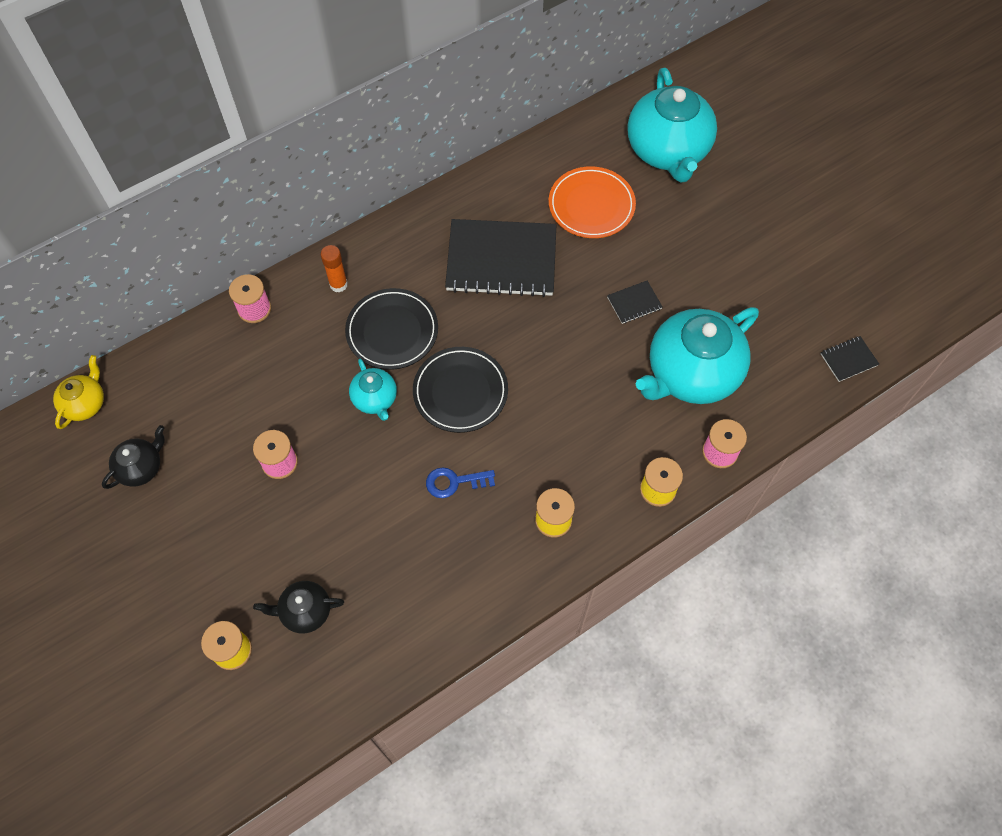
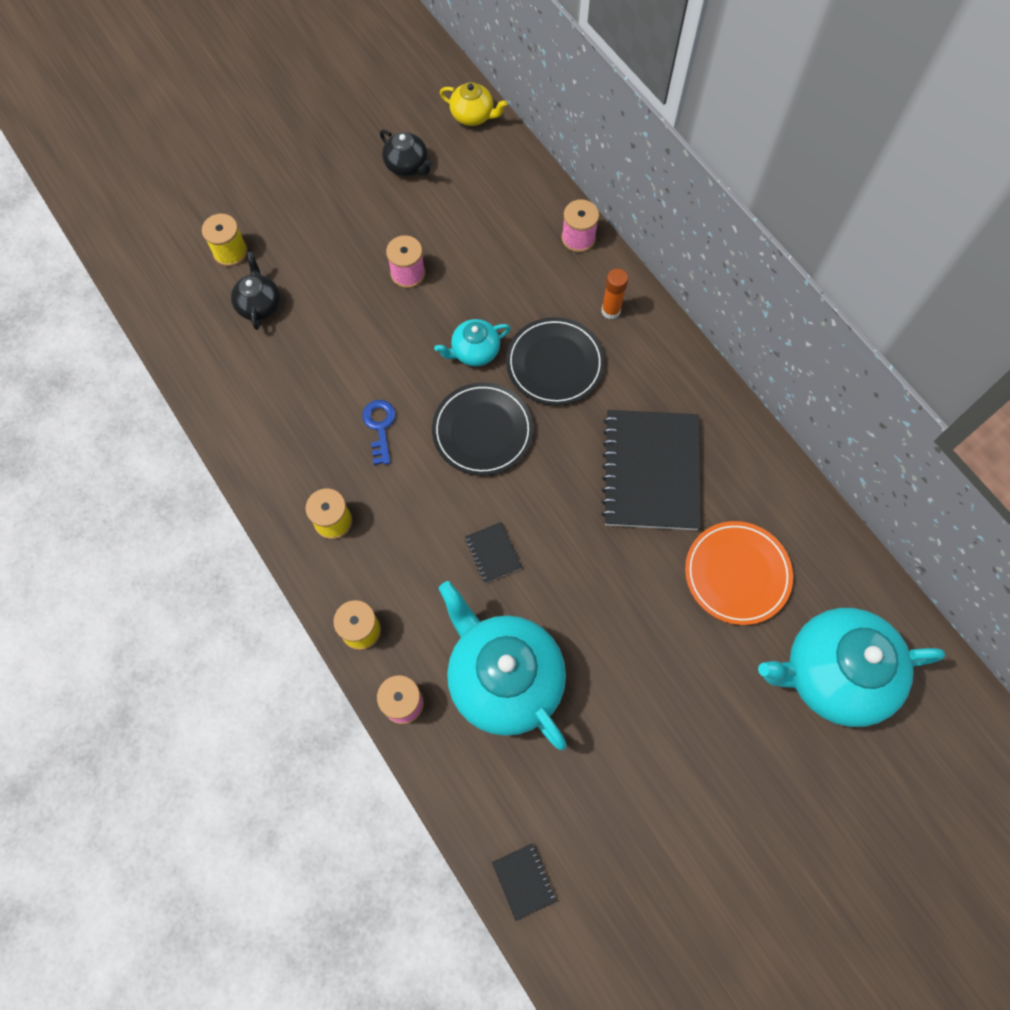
camera: 90 degrees right, 5 degrees up
(634, 303) = (598, 618): black notebook -> black notebook (493, 553)

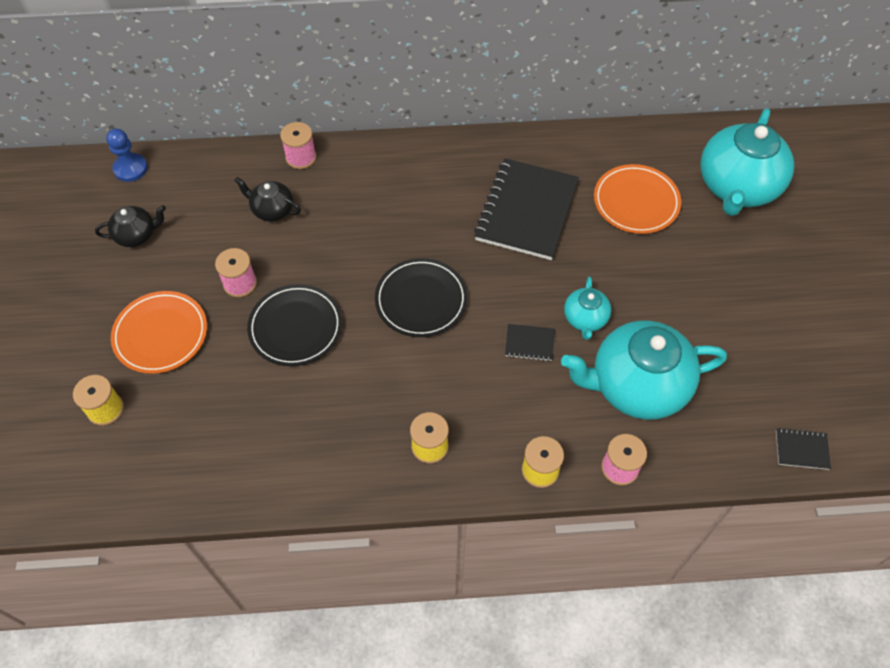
camera: 60 degrees left, 10 degrees down
(259, 305) = (180, 410): black teapot -> black teapot (272, 210)
(321, 246) = (161, 334): none -> orange plate
(380, 427) = (367, 370): blue key -> none
(473, 116) = (130, 168): yellow teapot -> blue pawn
(474, 351) = (347, 272): turquoise teapot -> turquoise teapot (585, 319)
(555, 364) = (397, 225): black plate -> black plate (295, 327)
(611, 311) = (378, 169): orange glue stick -> none
(650, 471) = (526, 211): black notebook -> black notebook turned 75 degrees clockwise

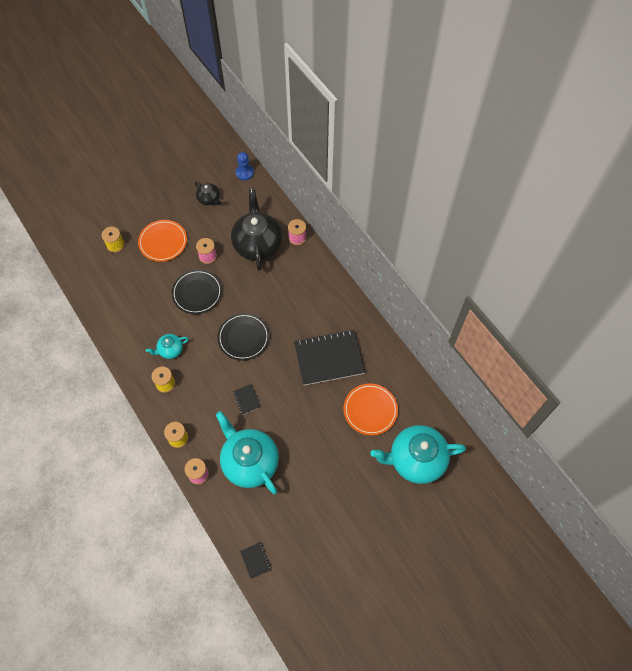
camera: 60 degrees right, 5 degrees up
(272, 210) = (257, 244): black teapot -> black teapot, size x2.08
(585, 319) = (276, 419): turquoise teapot -> turquoise teapot (170, 350)

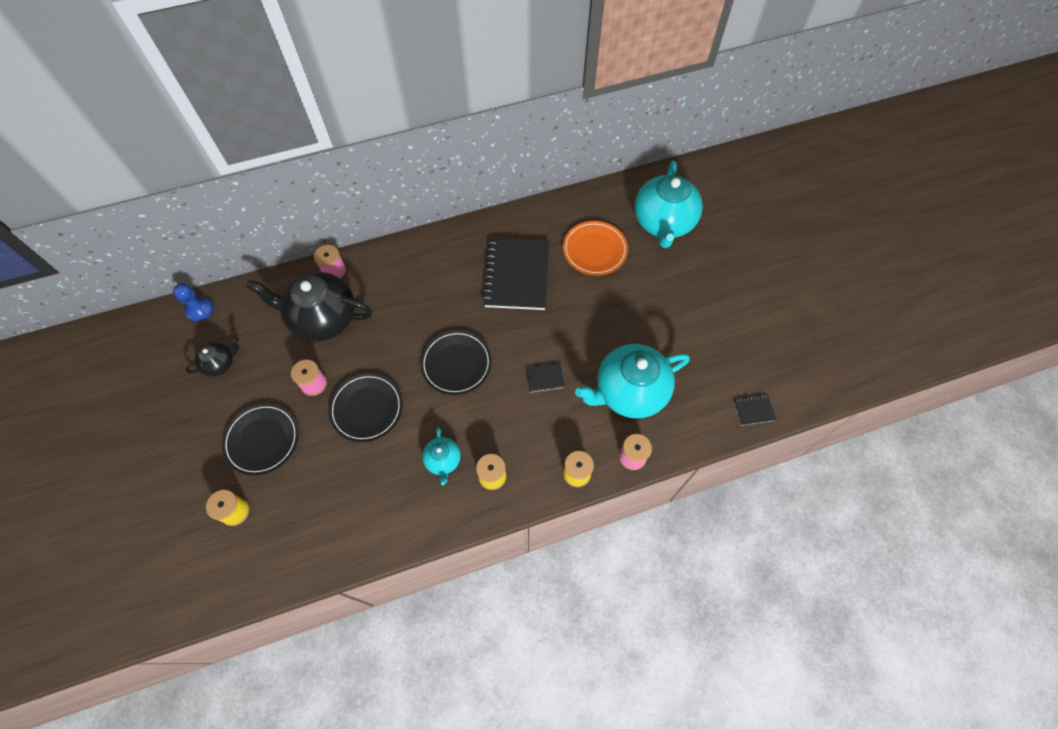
camera: 75 degrees left, 0 degrees up
(163, 242) = (262, 440): orange plate -> black plate

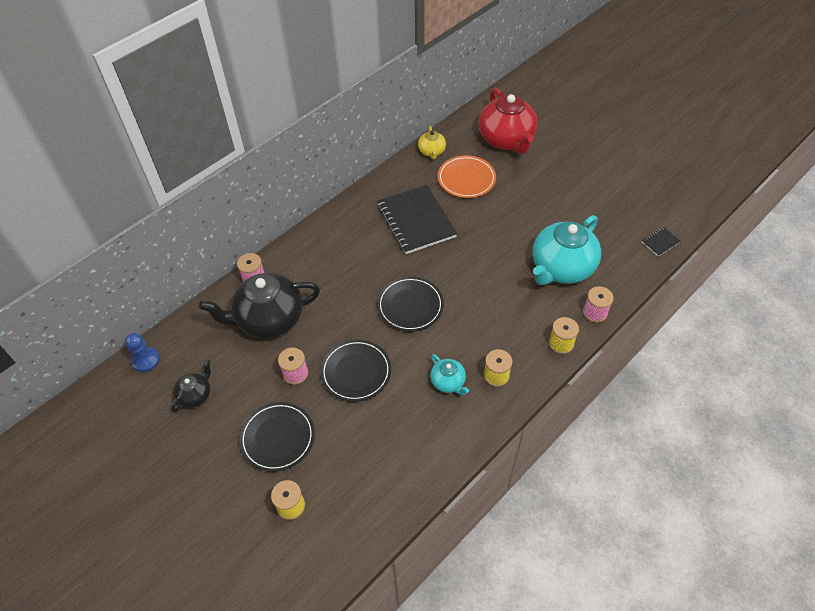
camera: 25 degrees left, 10 degrees down
(545, 378) = (489, 286): black notebook -> none
(578, 205) = (432, 152): none -> yellow teapot
(663, 223) = (506, 140): turquoise teapot -> red teapot

